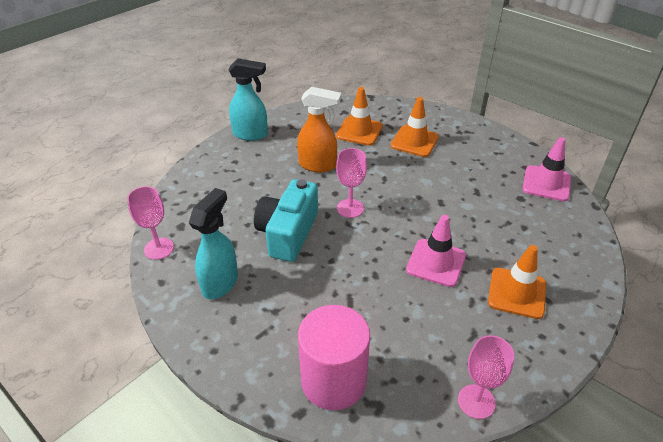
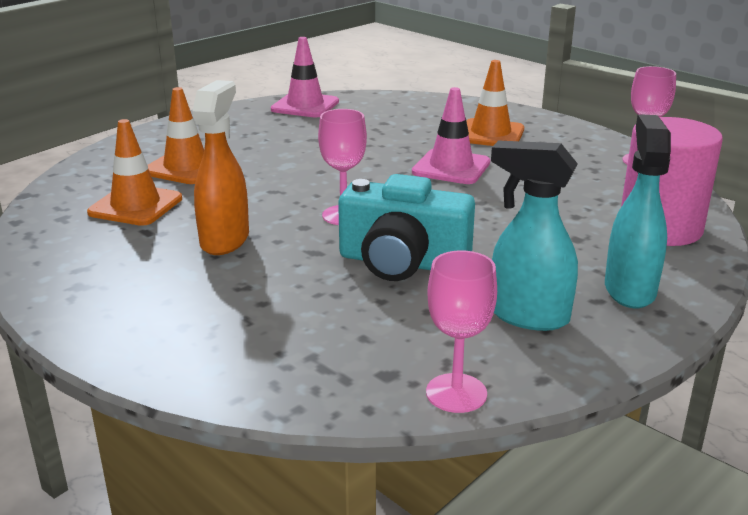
camera: 90 degrees left, 15 degrees down
(251, 134) = (89, 312): turquoise spray bottle -> turquoise spray bottle (629, 290)

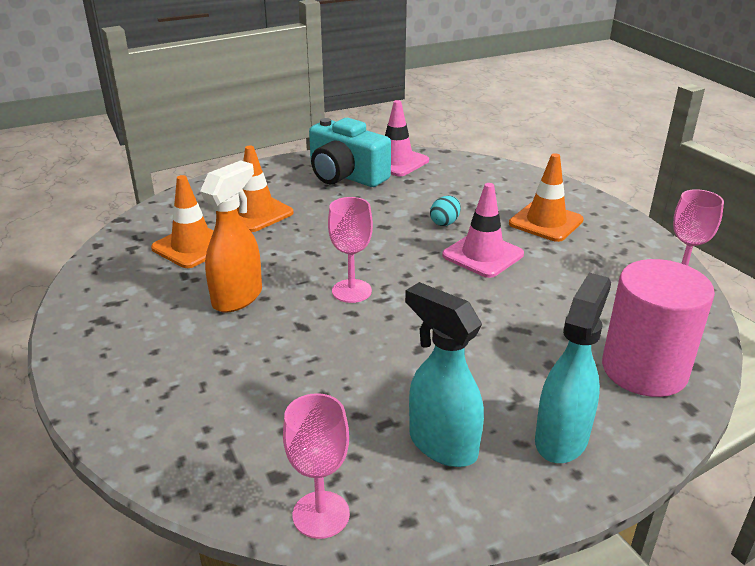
camera: 20 degrees right, 5 degrees up
(394, 148) = (445, 222): none -> turquoise egg
(402, 262) = (368, 355): turquoise camera -> turquoise camera (345, 175)

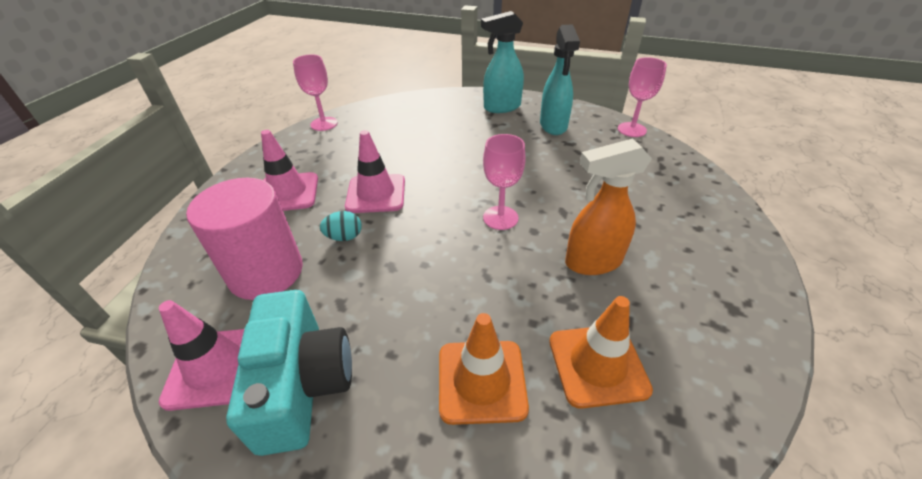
camera: 135 degrees left, 10 degrees up
(546, 222) = (288, 193): orange traffic cone -> pink traffic cone
(644, 369) = (425, 108): pink cylinder -> pink cylinder (266, 272)

